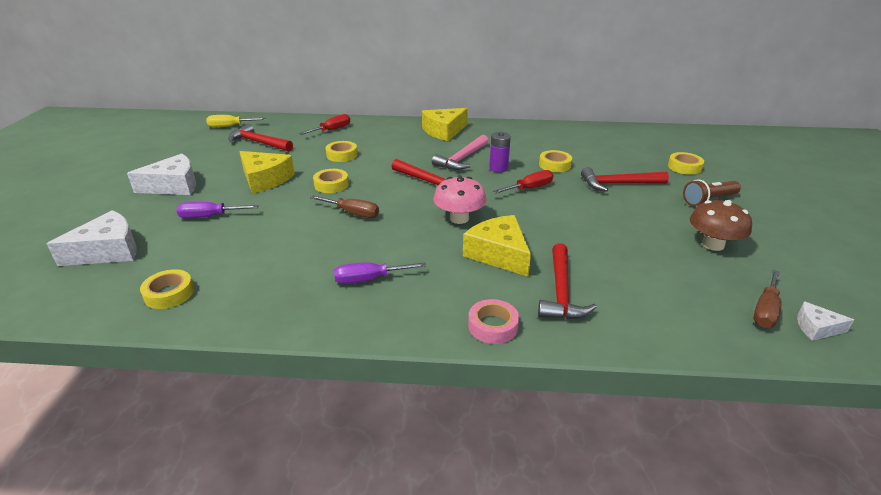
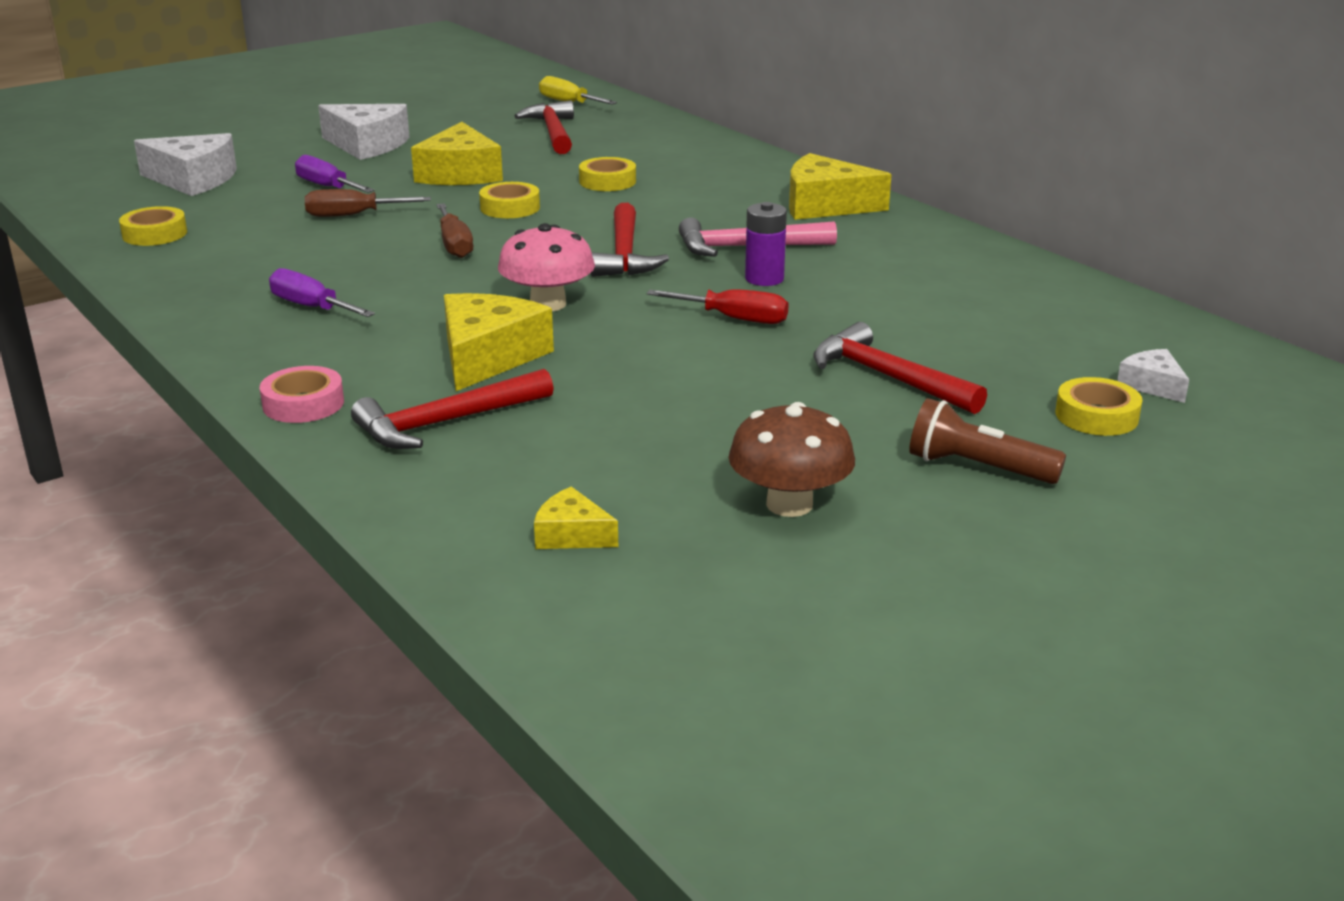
camera: 50 degrees right, 5 degrees down
(332, 130) = (674, 148): red screwdriver -> none
(554, 165) = (863, 312): yellow tape -> none
(707, 302) = (572, 535): none -> yellow cheese
(765, 311) = (617, 589): brown screwdriver -> brown screwdriver (353, 215)
(816, 328) = (624, 644): white cheese -> white cheese (1152, 385)

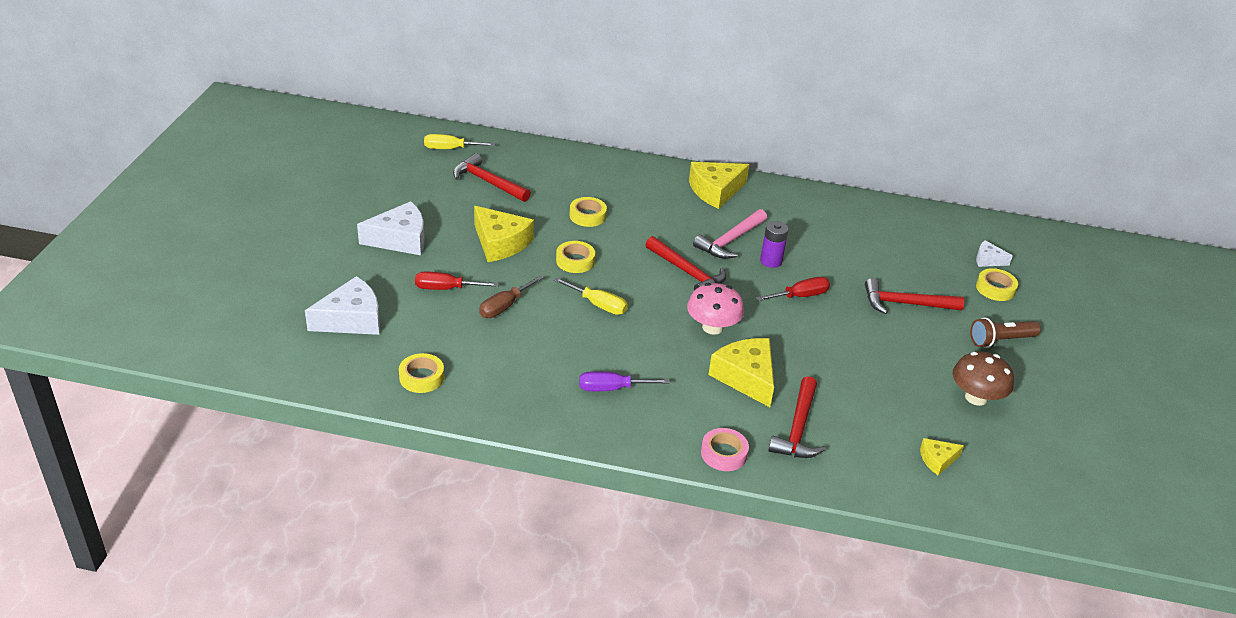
camera: 45 degrees left, 10 degrees up
(327, 187) = (446, 289): purple screwdriver -> red screwdriver
(454, 245) = (598, 305): brown screwdriver -> yellow screwdriver

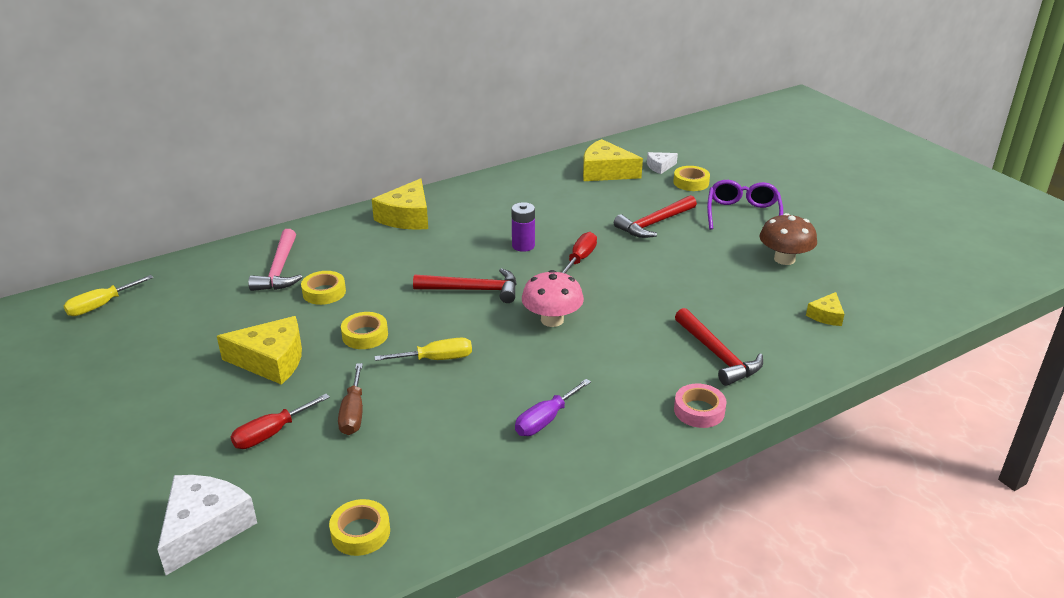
camera: 40 degrees left, 5 degrees down
(400, 239) = (156, 417): white cheese -> none
(488, 182) = (184, 315): red hammer -> none
(730, 241) = (472, 247): pink hammer -> pink hammer (280, 269)
(746, 377) = (630, 342): yellow cheese -> yellow cheese (605, 172)
(1000, 341) = (742, 214): brown flashlight -> purple glasses

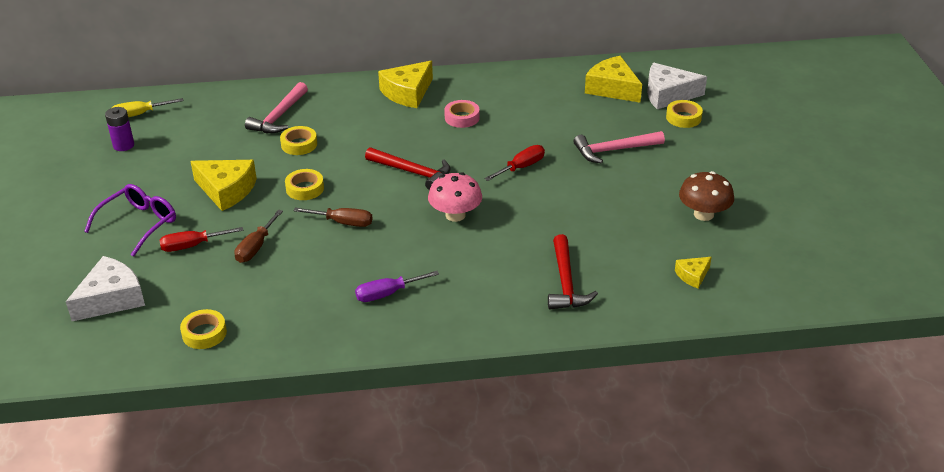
camera: 25 degrees right, 5 degrees up
(436, 359) = (343, 223): yellow screwdriver -> brown screwdriver
(523, 246) = (483, 143): purple battery -> purple battery (123, 145)
(654, 223) = (614, 150): red hammer -> pink hammer
(660, 167) = (668, 95): white cheese -> white cheese, size x1.90
(699, 410) = (510, 322): pink tape -> pink tape (462, 117)
(742, 214) = (705, 161): purple glasses -> purple glasses (139, 224)

